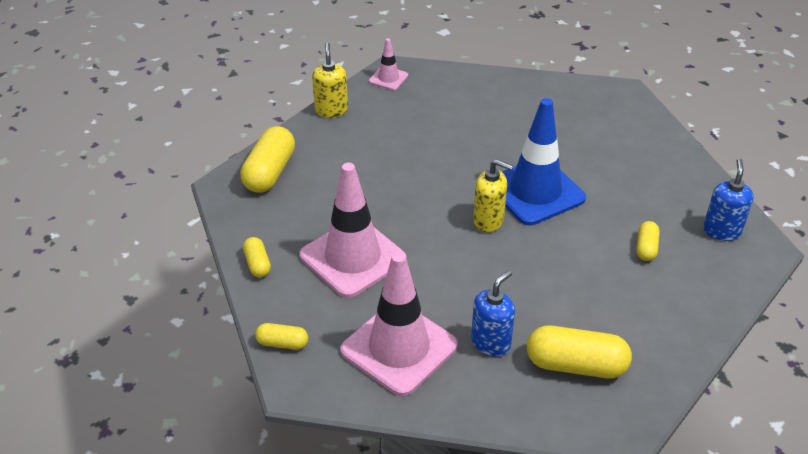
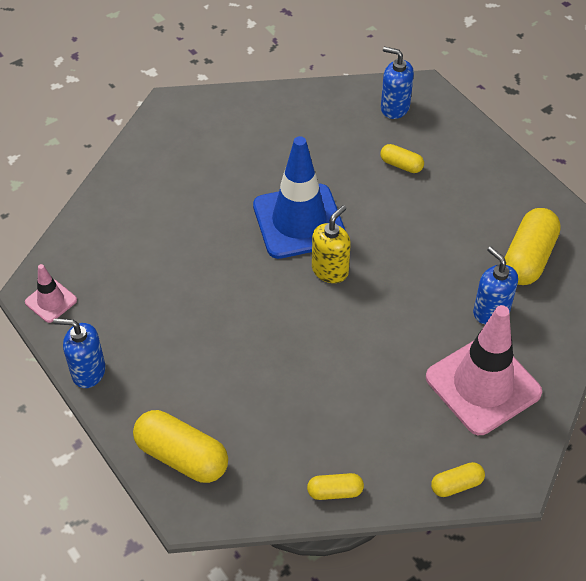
camera: 75 degrees left, 10 degrees up
(282, 343) = (456, 485): yellow capsule -> yellow capsule turned 45 degrees clockwise
(331, 110) = (88, 372): yellow soap dispenser -> blue soap dispenser
(353, 258) = (350, 399): pink traffic cone -> none

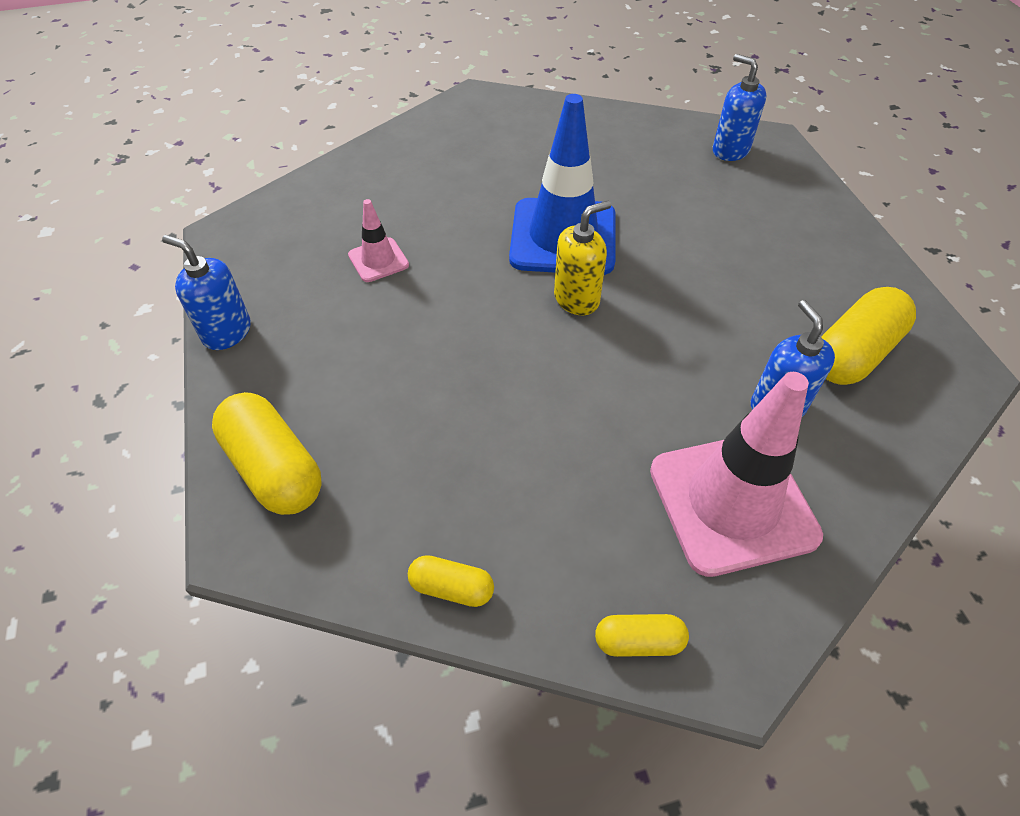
camera: 20 degrees right, 0 degrees up
(51, 301) = (235, 247): pink traffic cone -> pink traffic cone (378, 260)
(401, 165) = (716, 208): yellow capsule -> none

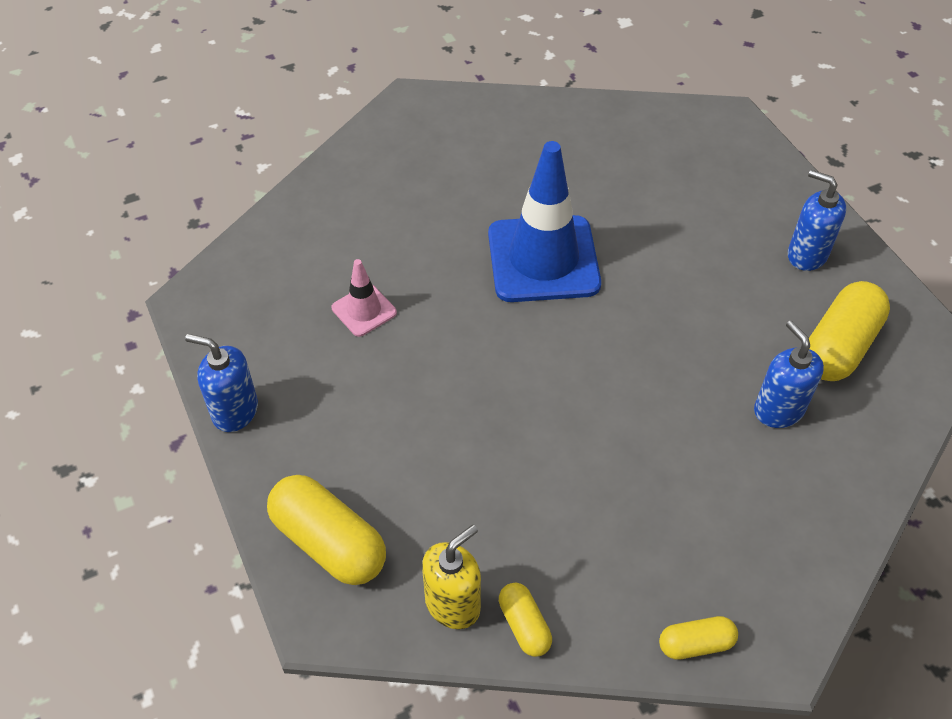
camera: 10 degrees left, 0 degrees up
(452, 587) = (524, 625): yellow capsule -> yellow capsule turned 60 degrees clockwise
(577, 299) = (572, 326): yellow soap dispenser -> yellow soap dispenser (453, 604)
(730, 150) = (690, 136): blue soap dispenser -> blue soap dispenser (806, 255)
(732, 502) = (753, 508): pink traffic cone -> none

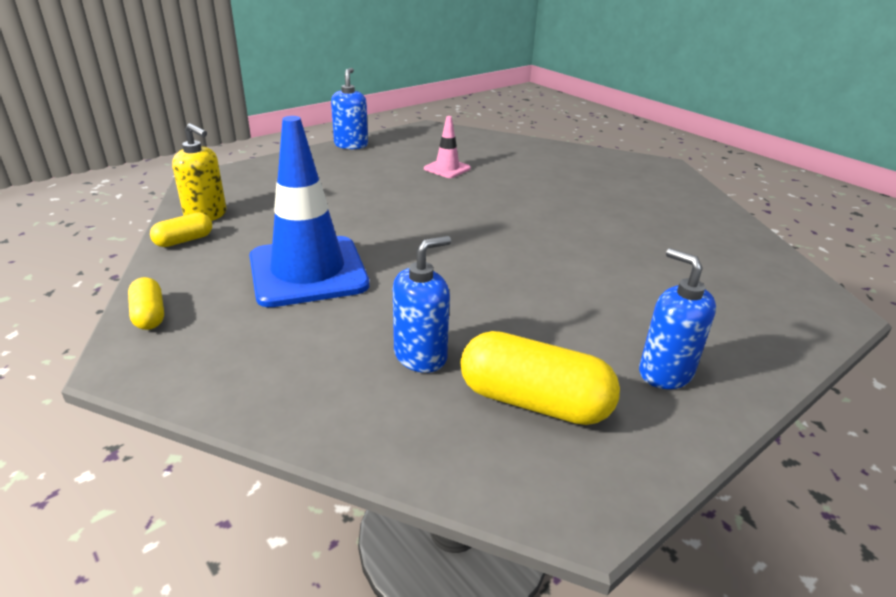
camera: 75 degrees right, 20 degrees down
(329, 542) = (257, 176): yellow capsule -> none
(543, 259) = (539, 223): blue traffic cone -> blue traffic cone (308, 271)
(806, 255) = (665, 373): blue soap dispenser -> blue soap dispenser turned 60 degrees counterclockwise

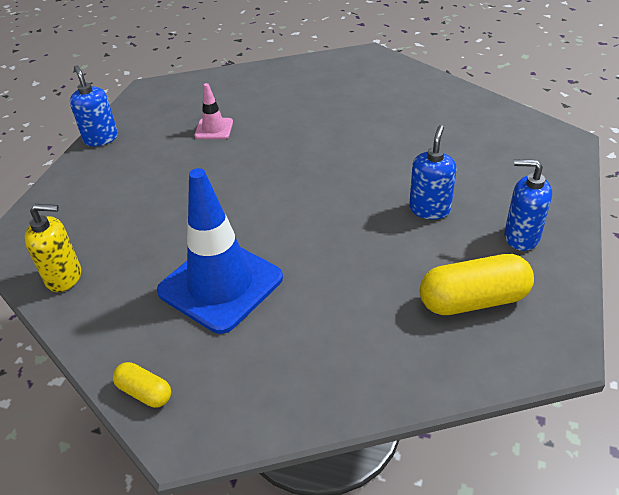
camera: 30 degrees left, 10 degrees up
(184, 240) = (79, 312): yellow capsule -> none
(421, 356) = (376, 308): blue soap dispenser -> blue soap dispenser (429, 209)

